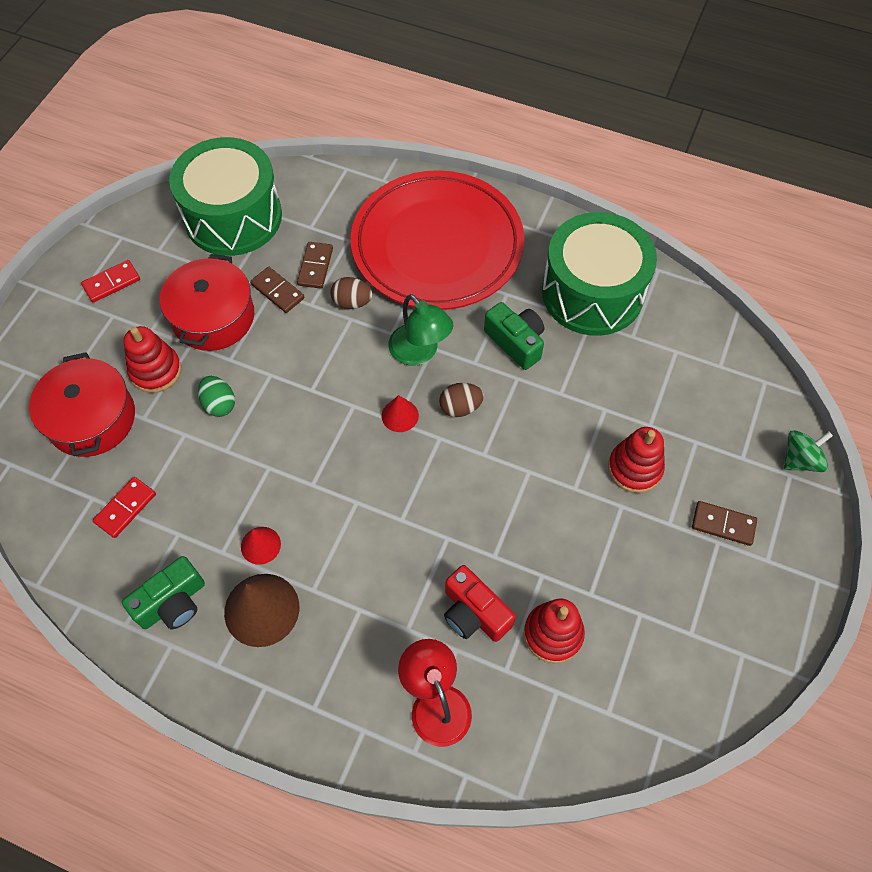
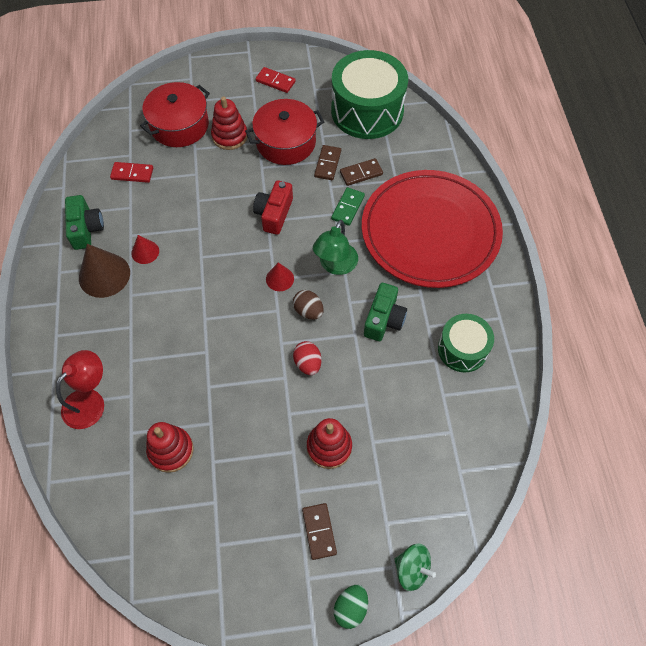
camera: 60 degrees right, 0 degrees up
(172, 603) = (86, 229): green camera -> green camera turned 120 degrees counterclockwise
(219, 404) = (227, 179): green egg -> green egg (350, 608)
(352, 302) = (348, 207): brown egg -> green domino
(474, 613) = (161, 394): red camera -> red camera (274, 214)
(525, 440) = (308, 363): none -> red egg
(592, 292) = (462, 349): green drum -> green drum, size x0.57

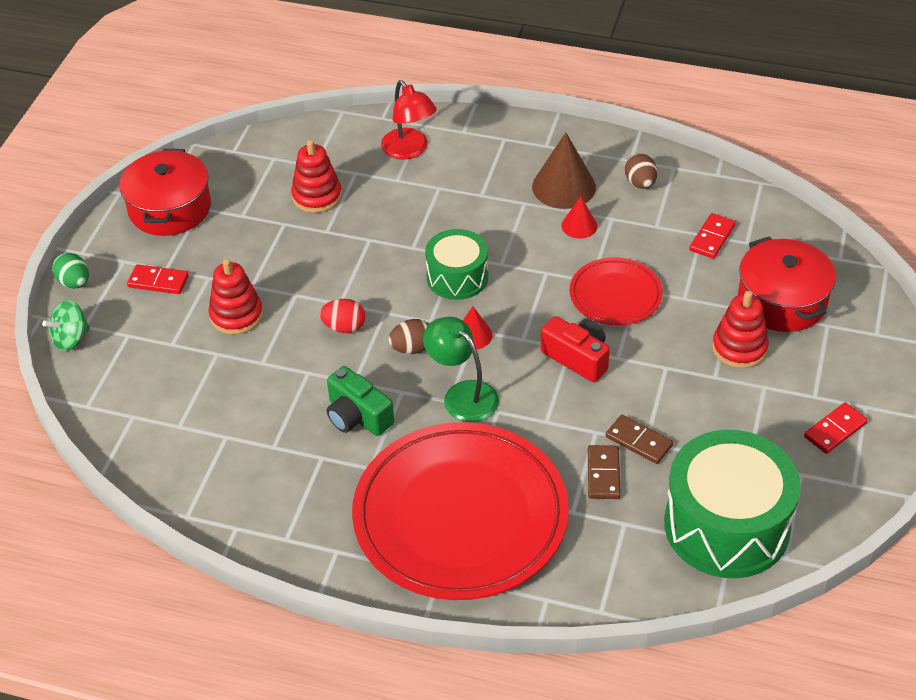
camera: 115 degrees right, 15 degrees down
(86, 229) = (640, 183): green camera -> brown egg
(208, 210) = (615, 295): none -> red plate
(286, 142) = (701, 406): red pot -> red pot (169, 208)
(319, 531) = (158, 281): brown domino -> red domino
(348, 207) = (549, 438): green domino -> none
(462, 349) = (269, 479): green drum -> green drum (457, 277)

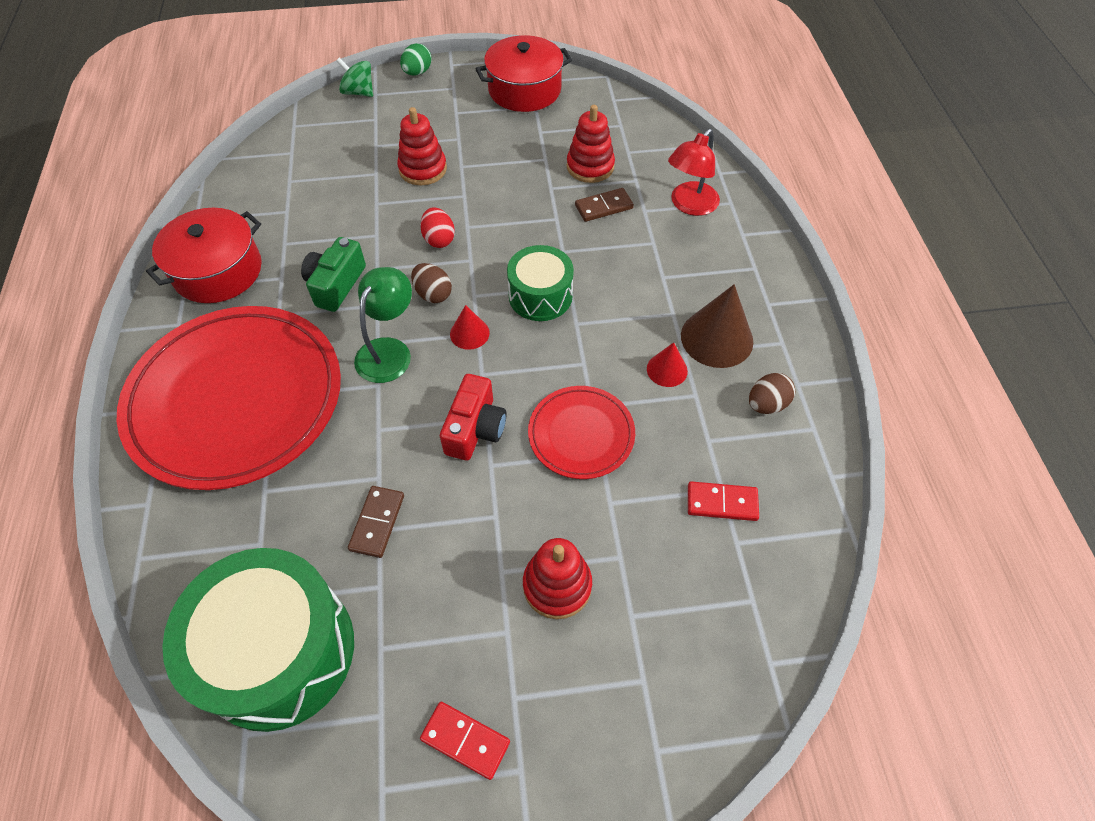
camera: 65 degrees right, 10 degrees up
(158, 281) = (440, 113): red domino -> none
(603, 474) = (321, 503): brown domino -> brown domino (604, 207)
(782, 301) = (658, 612): red pot -> red pot (218, 271)

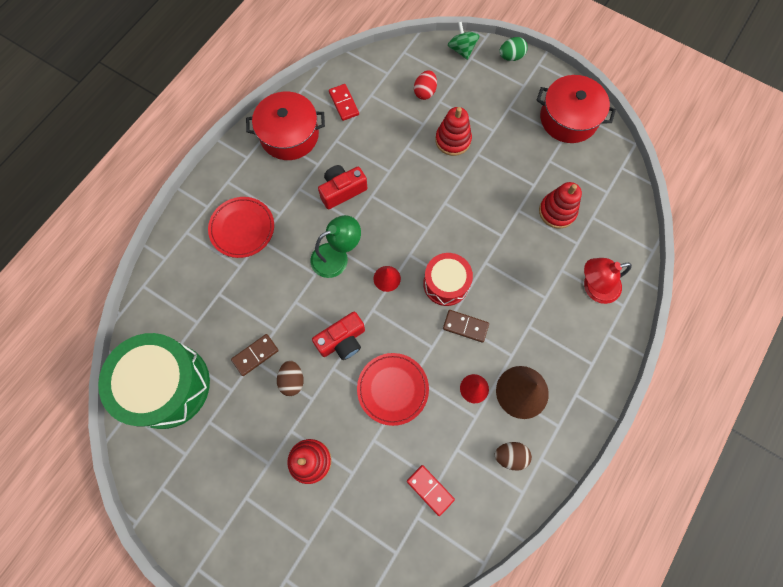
camera: 40 degrees right, 15 degrees up
(236, 399) = (242, 228): red plate -> red plate, size x0.48
(336, 285) = (342, 190): green camera -> red camera
(433, 294) = (388, 237): brown egg -> brown egg (292, 380)
(439, 239) = (421, 200): red egg -> red egg (425, 92)
(465, 740) = (210, 498): red domino -> red domino (343, 103)
(540, 296) = (446, 284): green drum -> red drum
(604, 207) = (538, 249): brown domino -> brown domino (465, 326)

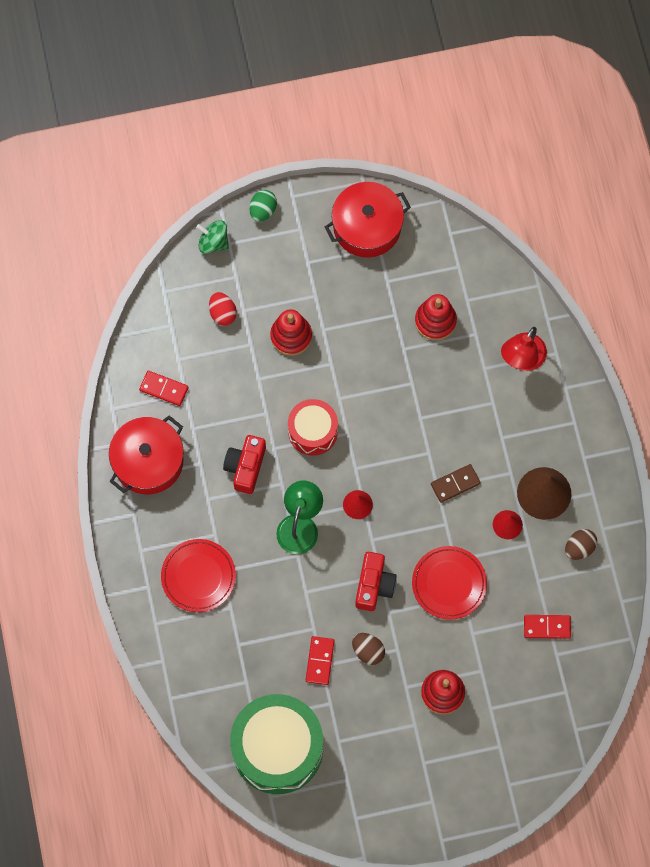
camera: 45 degrees left, 0 degrees up
(255, 355) = (319, 661): brown domino -> red domino
(446, 284) = (407, 464): red drum -> red drum (313, 431)

